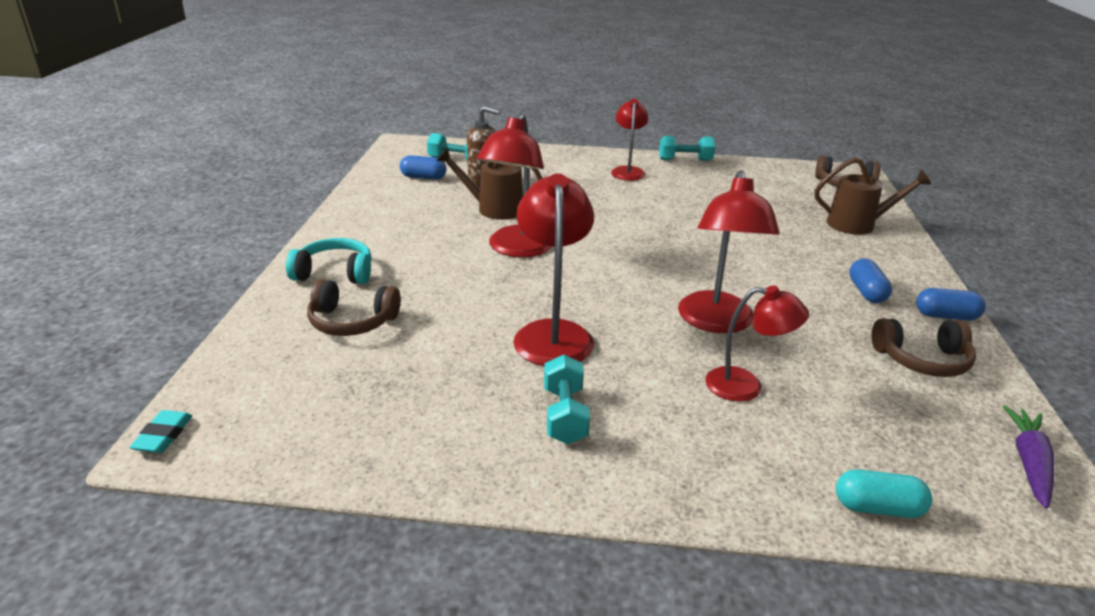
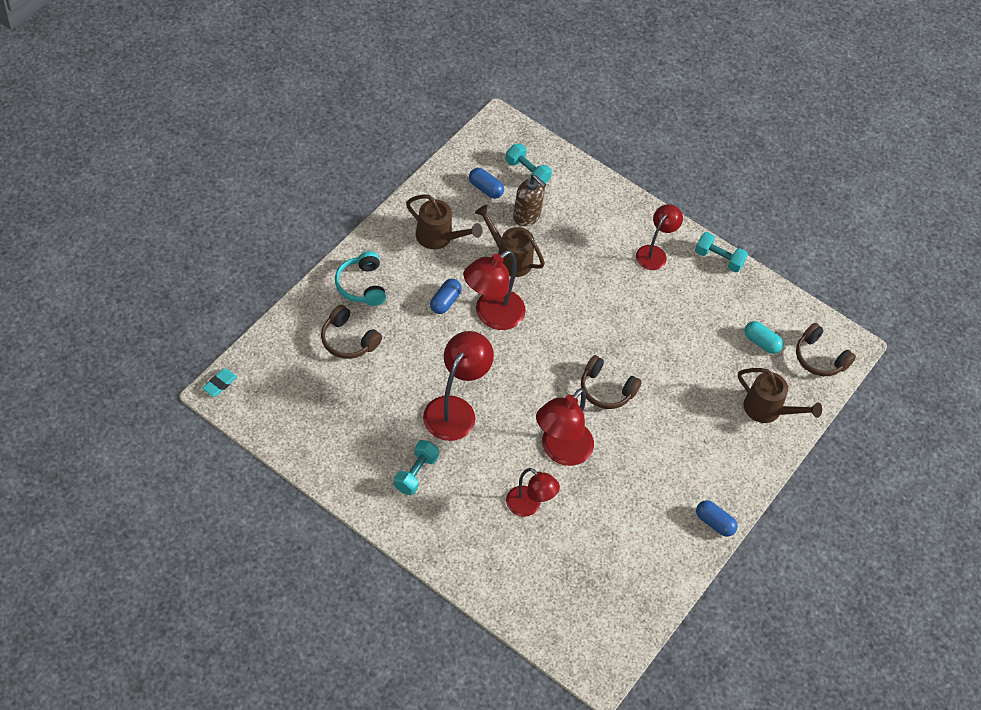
camera: 25 degrees right, 25 degrees up
(335, 273) = (361, 285): turquoise headphones -> turquoise headphones turned 135 degrees counterclockwise
(402, 216) = (439, 238): none -> brown watering can
(866, 292) = (687, 477): blue capsule -> blue capsule (445, 301)
(877, 508) = (518, 607): turquoise capsule -> turquoise capsule (761, 342)
(922, 360) = (653, 544): brown headphones -> brown headphones (606, 390)
(1029, 462) = (624, 630): purple carrot -> none

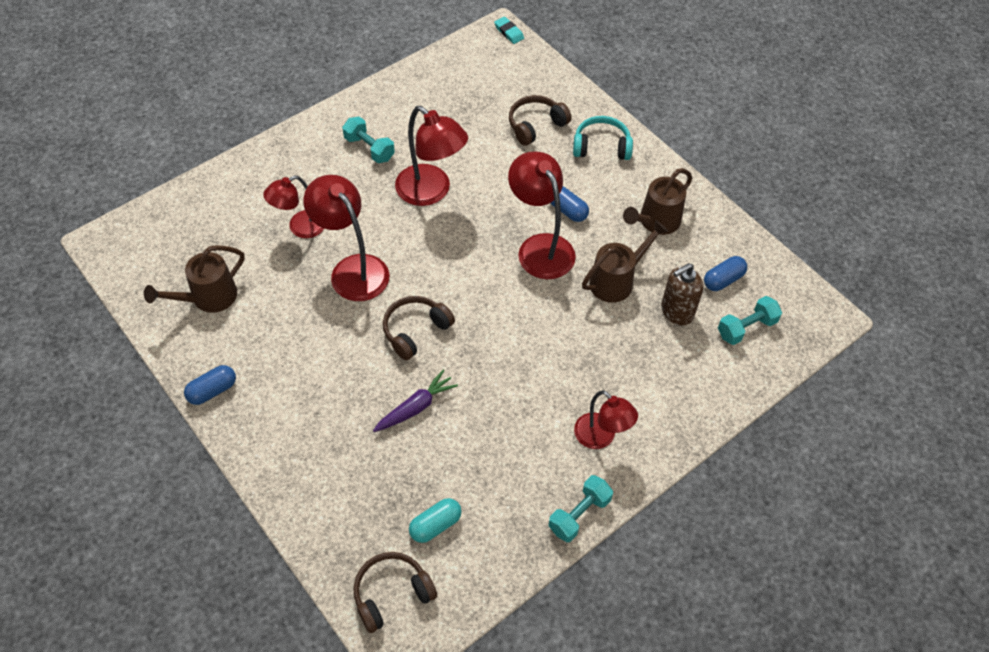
camera: 110 degrees right, 0 degrees up
(674, 374) = (416, 407): none -> purple carrot
(768, 410) = (335, 499): brown watering can -> brown watering can (207, 298)

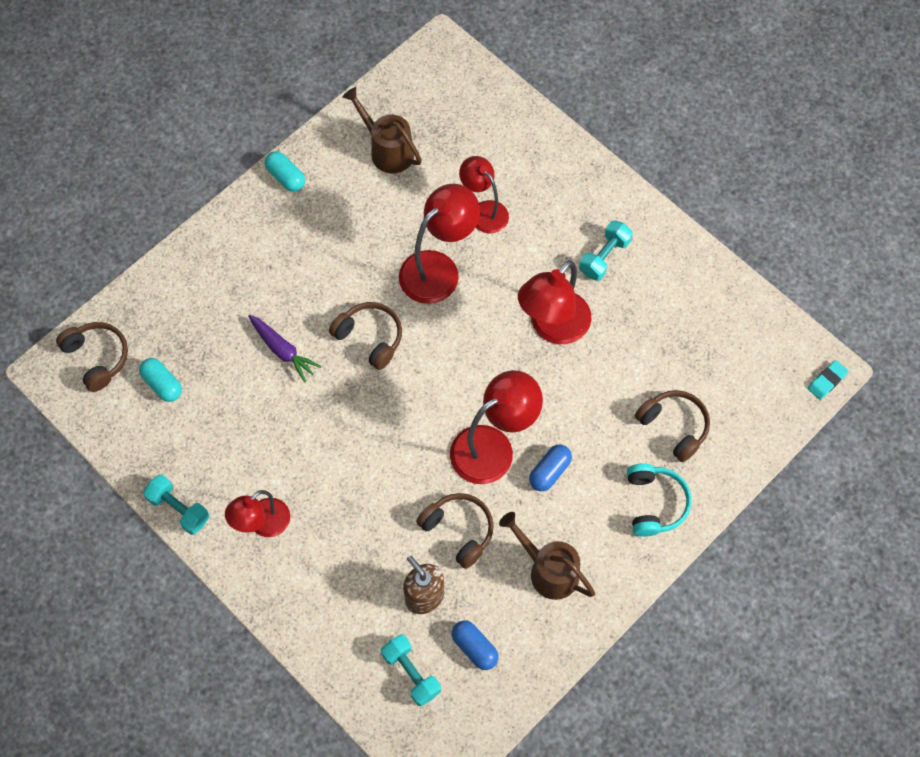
camera: 85 degrees right, 10 degrees up
(212, 390) = (286, 177): blue capsule -> turquoise capsule
(617, 280) = (458, 530): brown watering can -> brown headphones

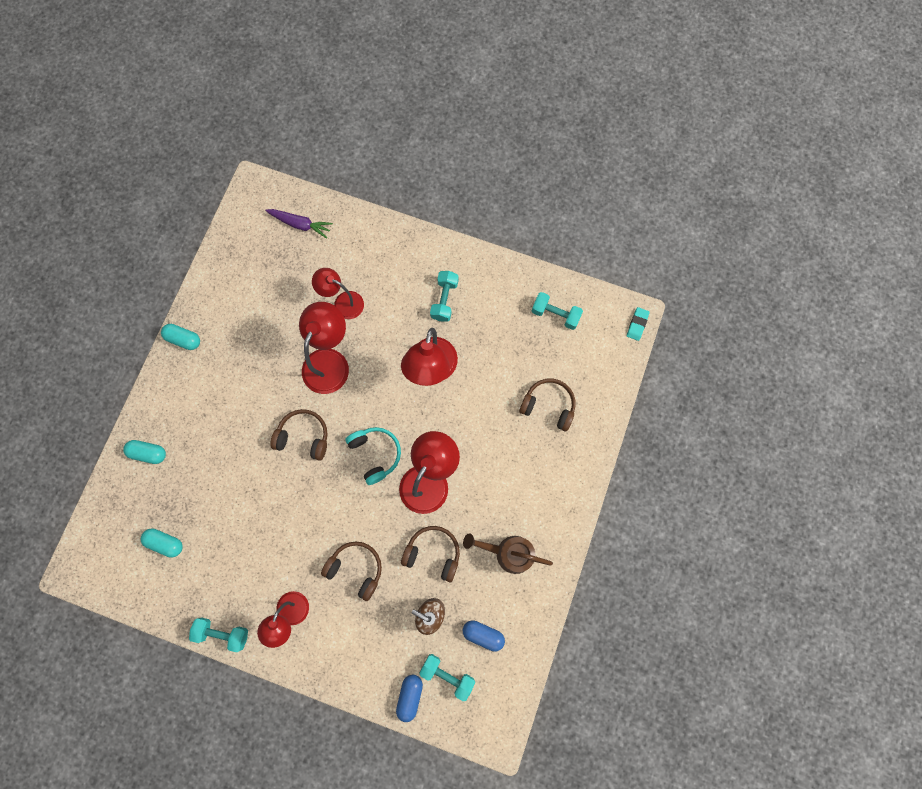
camera: 25 degrees left, 10 degrees up
(97, 358) = (105, 545): brown headphones -> brown headphones (356, 569)
(190, 281) = (148, 453): none -> turquoise capsule
(283, 350) = (244, 475): purple carrot -> purple carrot (300, 224)
(387, 149) = (250, 285): brown watering can -> none
(549, 471) = (477, 479): blue capsule -> blue capsule (410, 696)
(654, 503) = (560, 469): turquoise headphones -> turquoise headphones (375, 454)
(730, 328) = (555, 314): none -> turquoise dumbbell

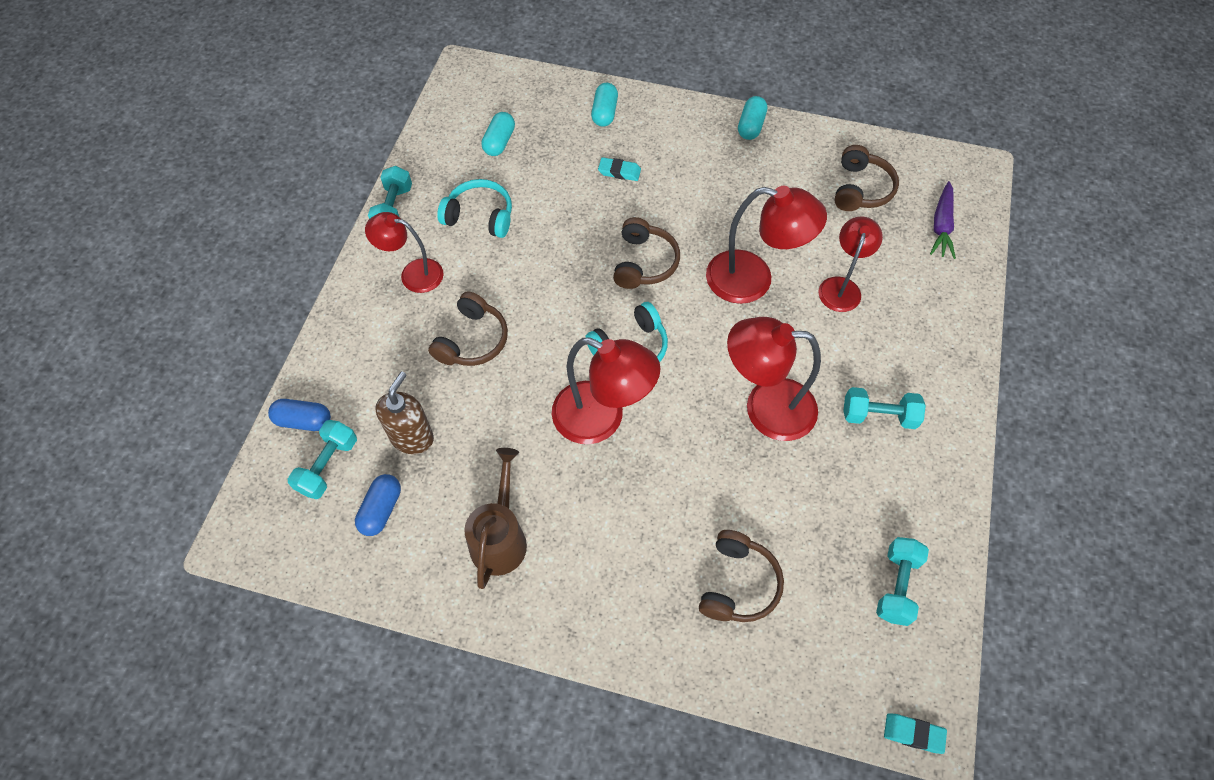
camera: 85 degrees right, 15 degrees down
(213, 447) = (619, 171): none -> turquoise eraser
(241, 561) = (480, 216): none -> turquoise headphones
(433, 553) = (496, 433): brown headphones -> brown headphones (861, 189)

